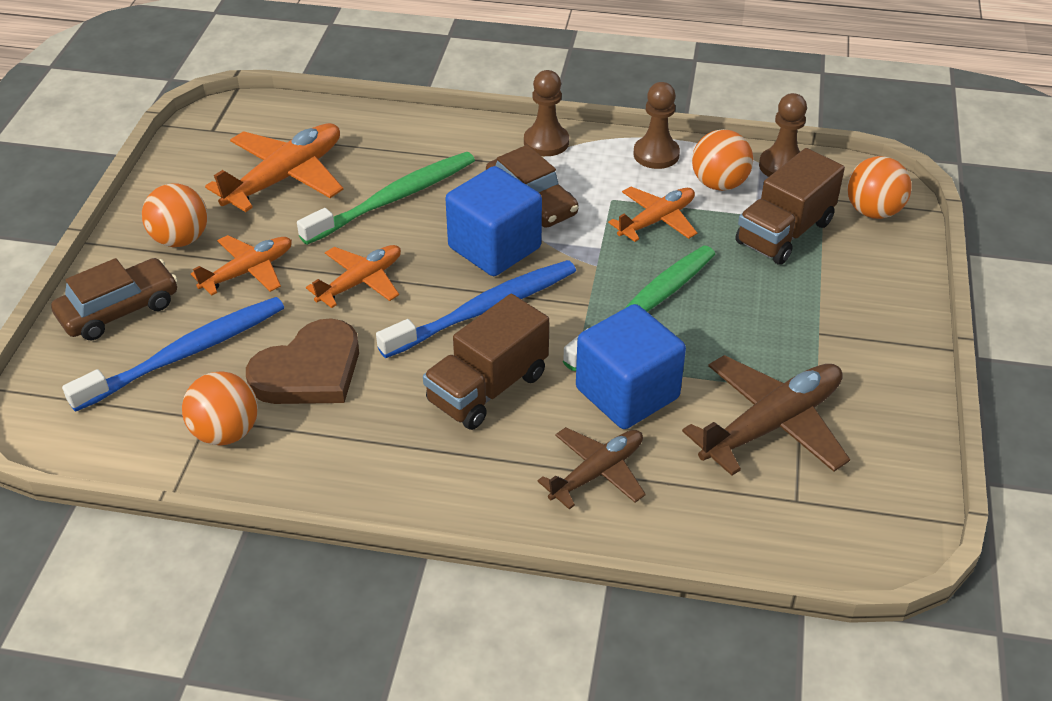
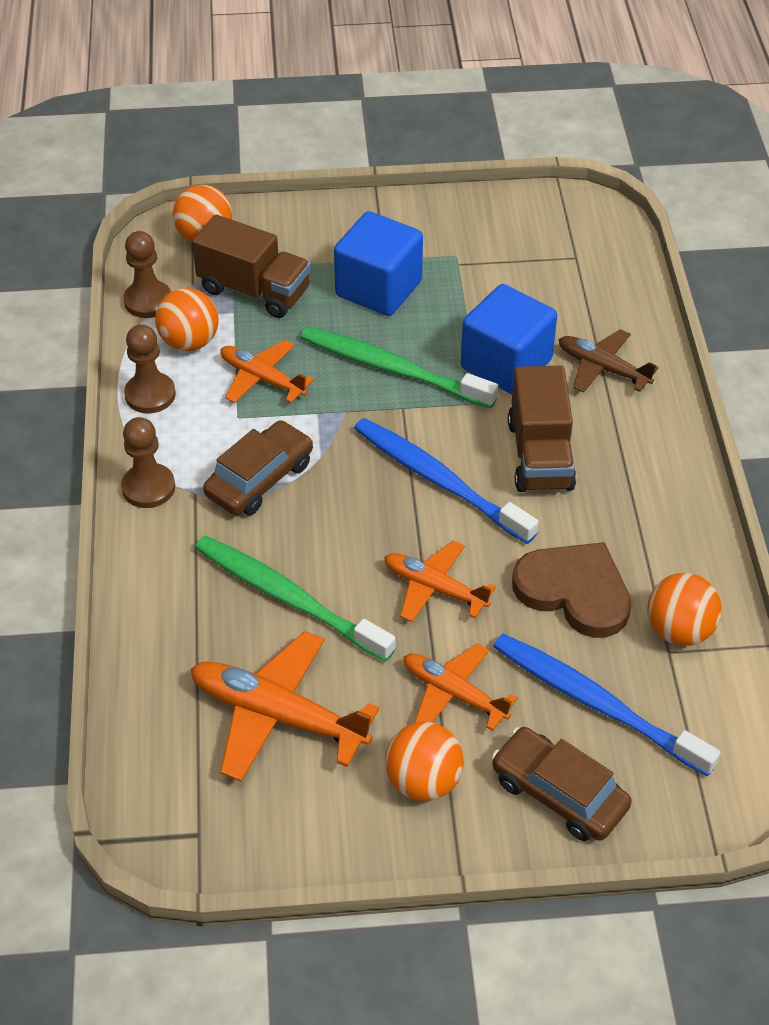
camera: 105 degrees left, 5 degrees up
(487, 388) = (540, 455): brown truck -> brown truck turned 60 degrees clockwise
(494, 248) = (344, 492): blue cube -> blue cube (378, 289)
(771, 424) = (504, 277): brown plane -> none

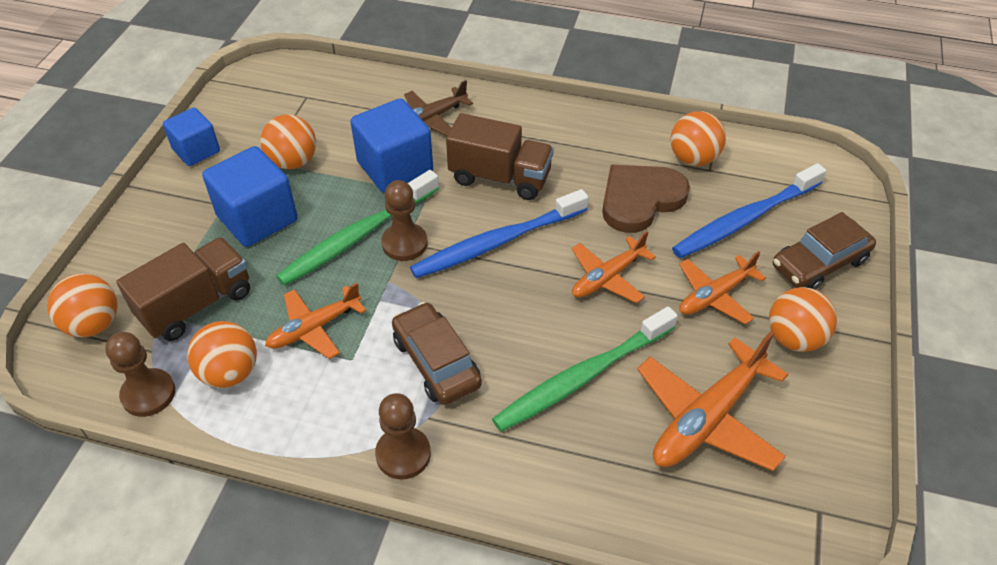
camera: 70 degrees left, 0 degrees up
(150, 395) = (280, 423): brown pawn -> brown pawn (404, 243)
(446, 210) = (196, 150): none -> blue cube
(470, 284) = (293, 162): none -> orange ball

